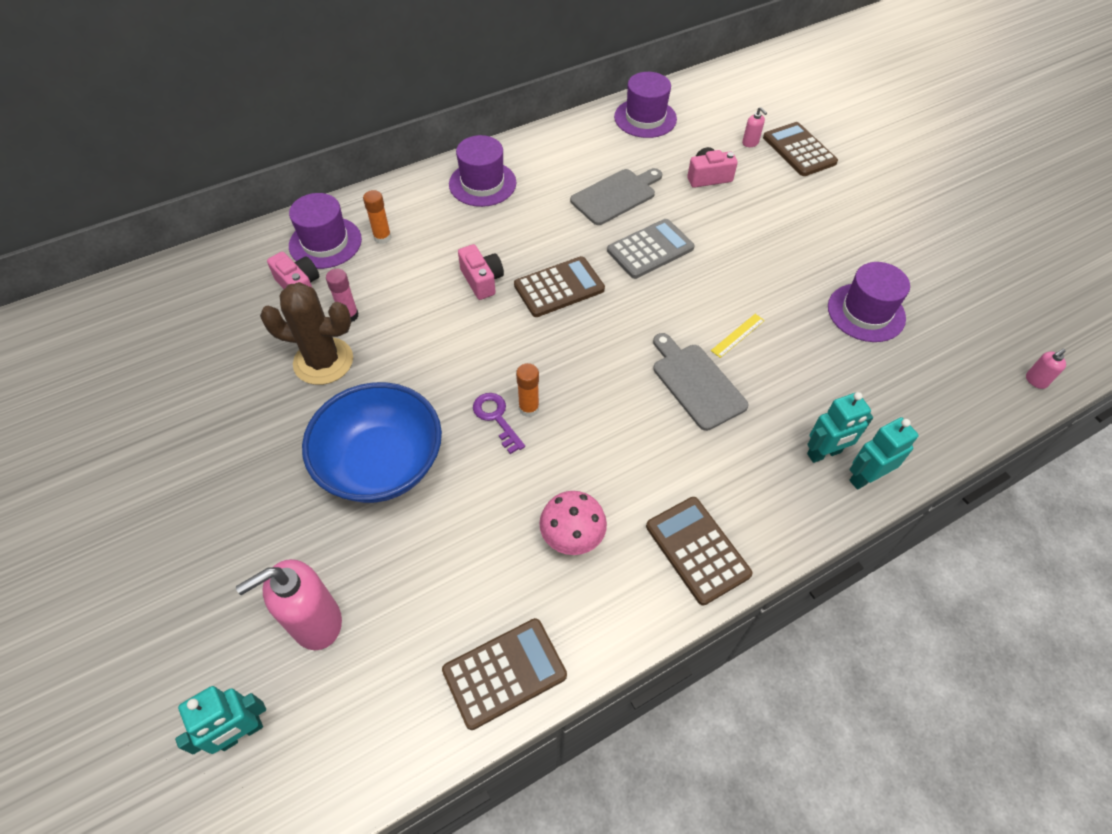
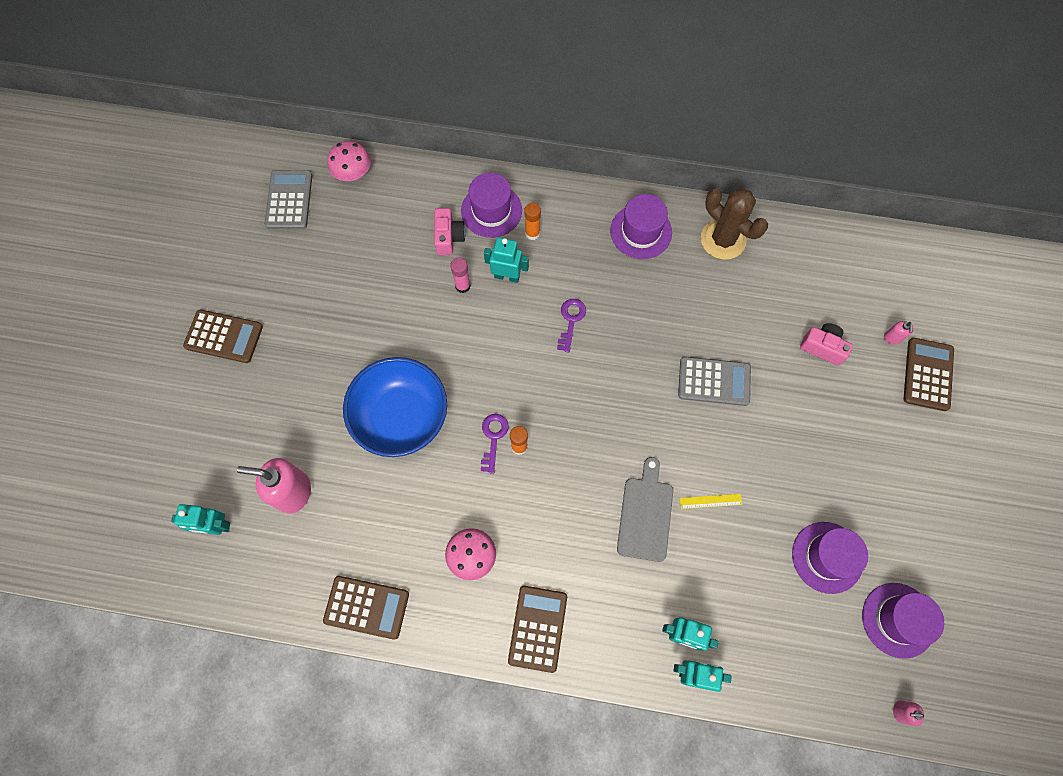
camera: 40 degrees right, 15 degrees up
(83, 353) = (289, 200): none -> grey calculator
(144, 291) = (353, 173): none -> pink mushroom
(323, 361) = (421, 312): brown cactus -> brown cactus (723, 239)
(388, 283) = (507, 276): none -> turquoise robot
(482, 280) = (571, 320): pink camera -> purple key
(559, 287) = (619, 366): brown calculator -> brown calculator (224, 337)
(616, 195) = (732, 313): grey cutting board -> none
(645, 118) = (825, 252): purple hat -> purple hat (898, 620)

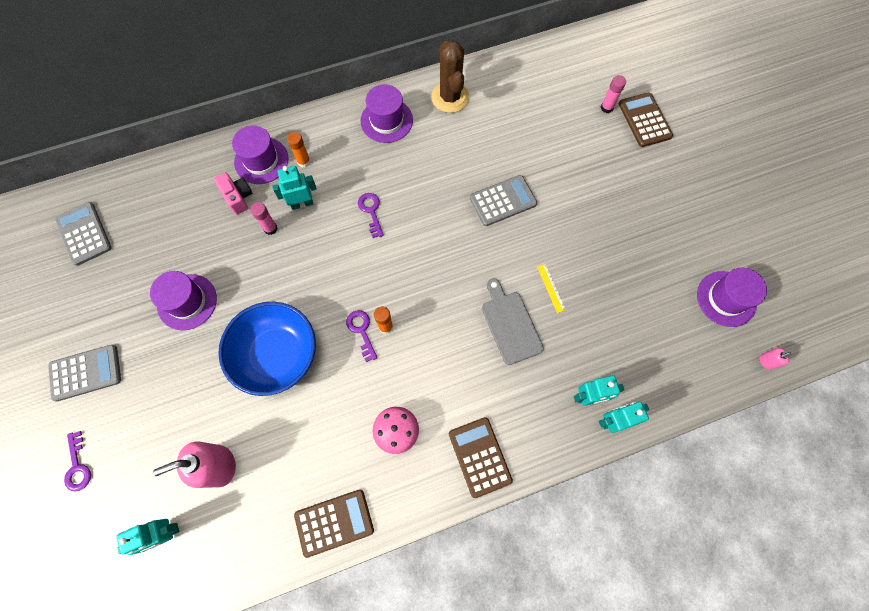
camera: 30 degrees left, 0 degrees up
(174, 420) = (77, 466): none -> purple key
(224, 337) = (86, 373): brown calculator -> grey calculator
(353, 173) = (128, 186): pink mushroom -> none
(710, 501) = (551, 288): yellow ruler -> yellow ruler turned 75 degrees counterclockwise
(723, 239) = (450, 97): brown cactus -> brown cactus turned 60 degrees clockwise
(822, 347) = (564, 138): pink camera -> none
(827, 557) = (654, 282): purple hat -> purple hat (187, 302)
(892, 338) = (606, 108): pink soap dispenser -> pink glue stick

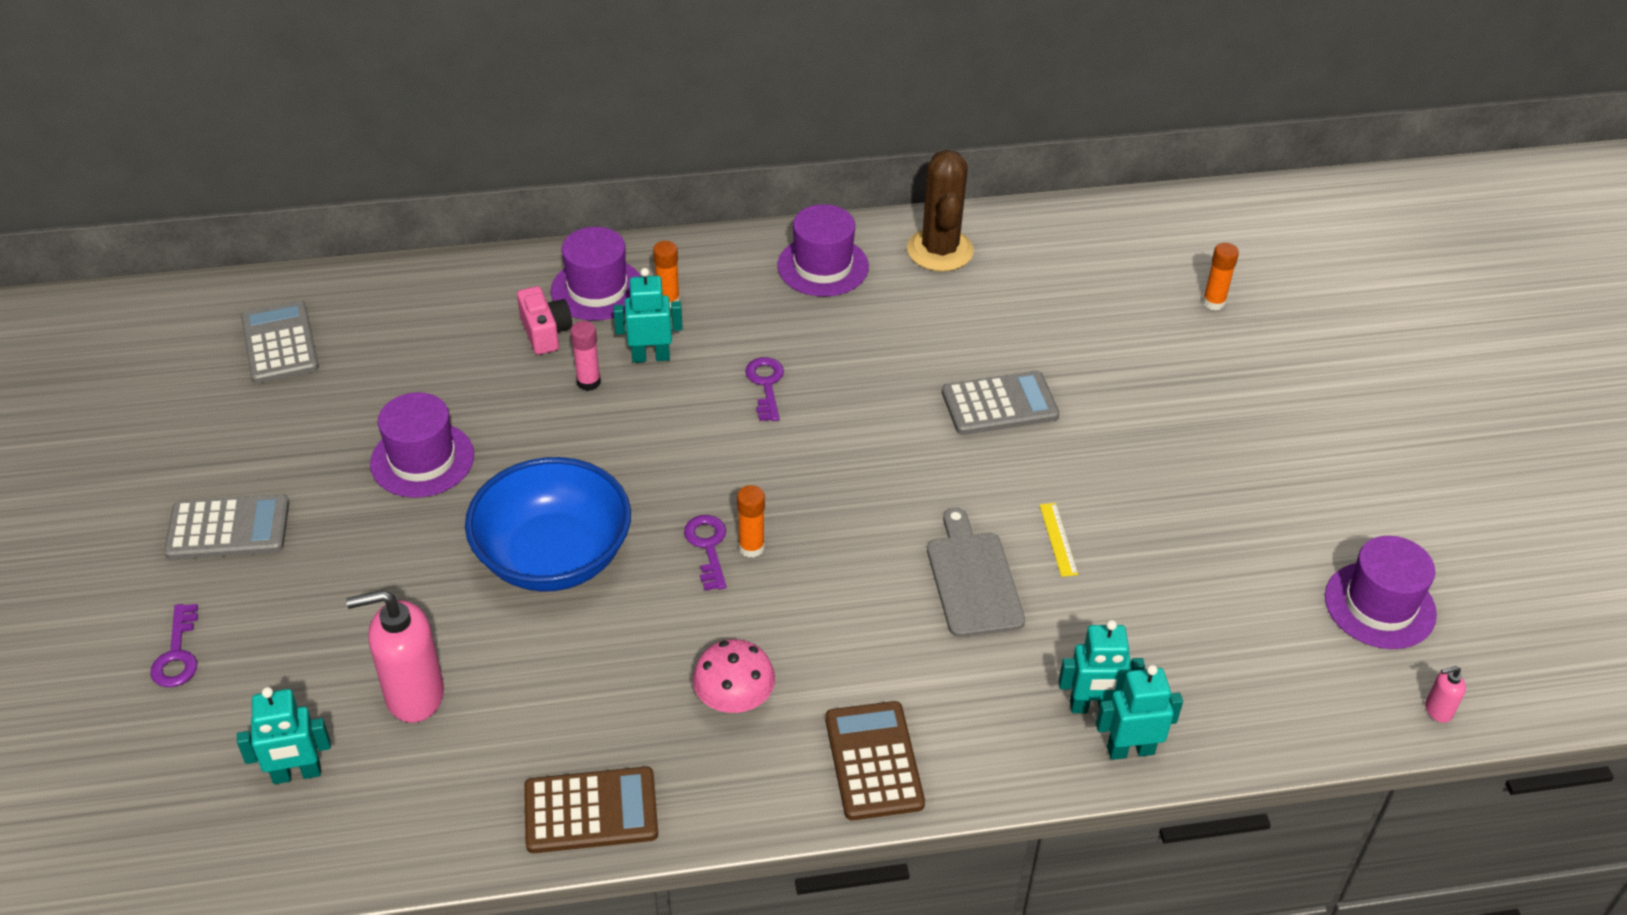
camera: 10 degrees right, 25 degrees down
(606, 108) = (1213, 302): pink glue stick -> orange glue stick
(644, 120) = (1279, 329): brown calculator -> none

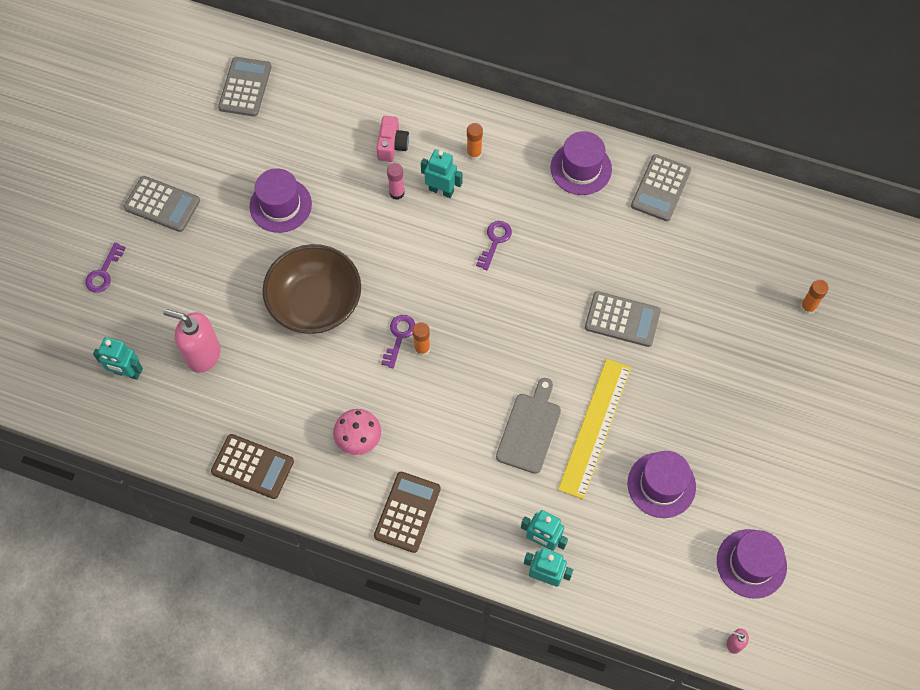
camera: 30 degrees right, 20 degrees up
(554, 556) = (315, 303): blue bowl -> brown bowl
(597, 289) = (438, 126): purple hat -> purple hat (661, 485)
(940, 250) = (660, 188): brown cactus -> grey calculator
(1058, 539) = (595, 427): yellow ruler -> yellow ruler, size x2.48

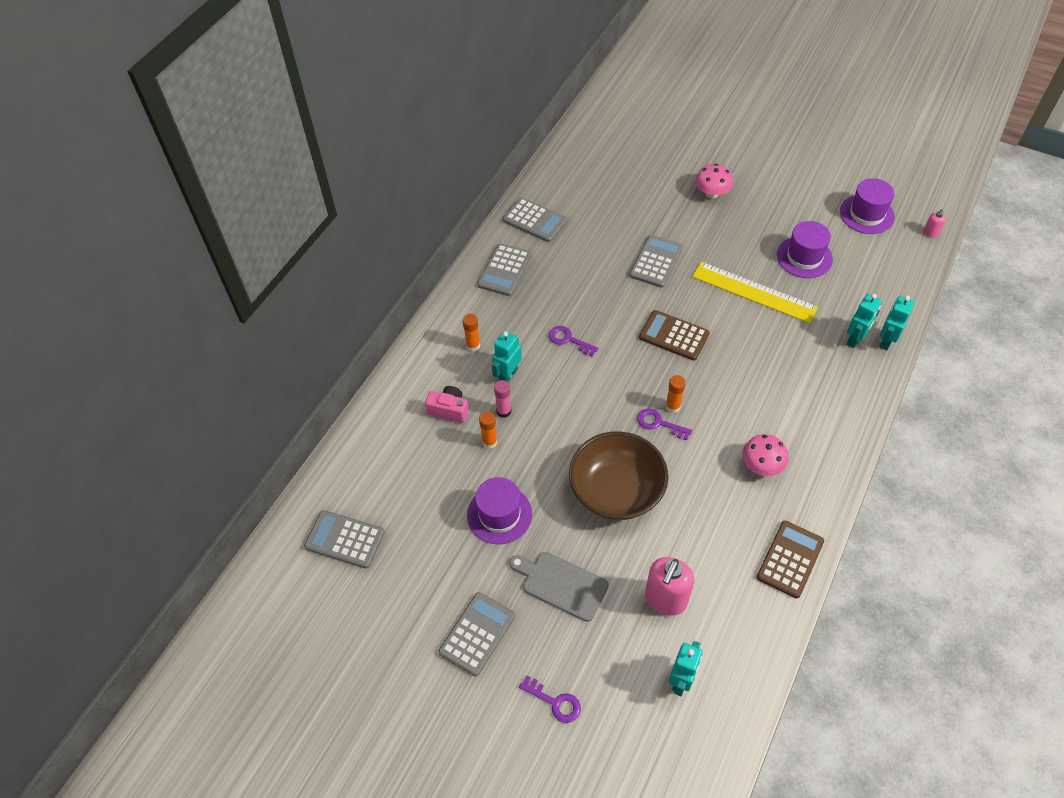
camera: 80 degrees left, 10 degrees down
(407, 512) = (833, 433): brown calculator -> brown calculator (674, 336)
(529, 429) = (754, 336): grey cutting board -> grey cutting board (561, 584)
(581, 168) = (504, 270): purple hat -> grey calculator
(747, 375) = (712, 193): none -> pink mushroom
(807, 307) = (656, 151): orange glue stick -> orange glue stick (489, 442)

